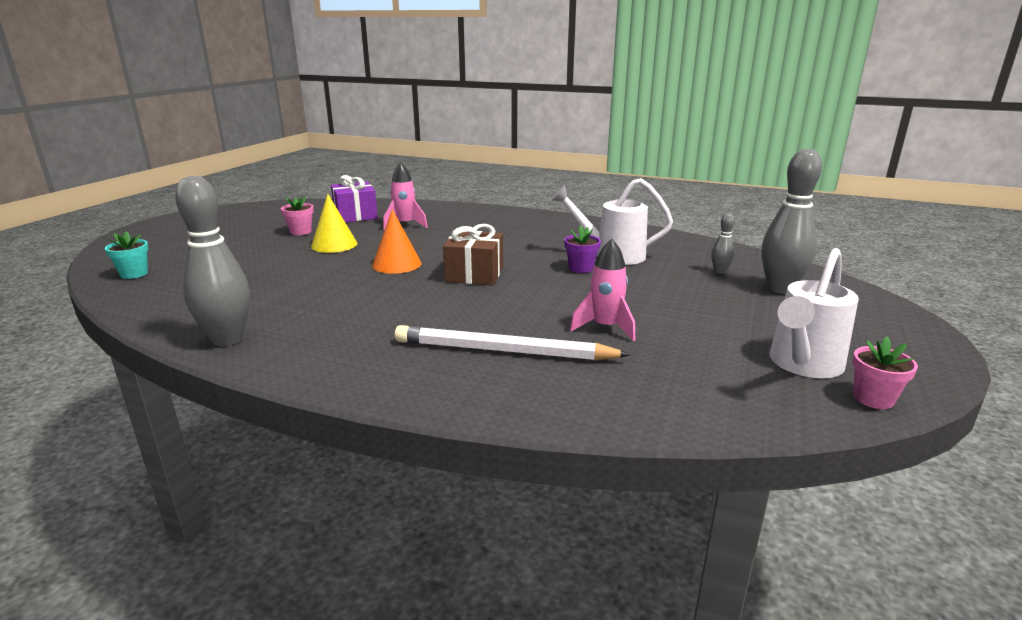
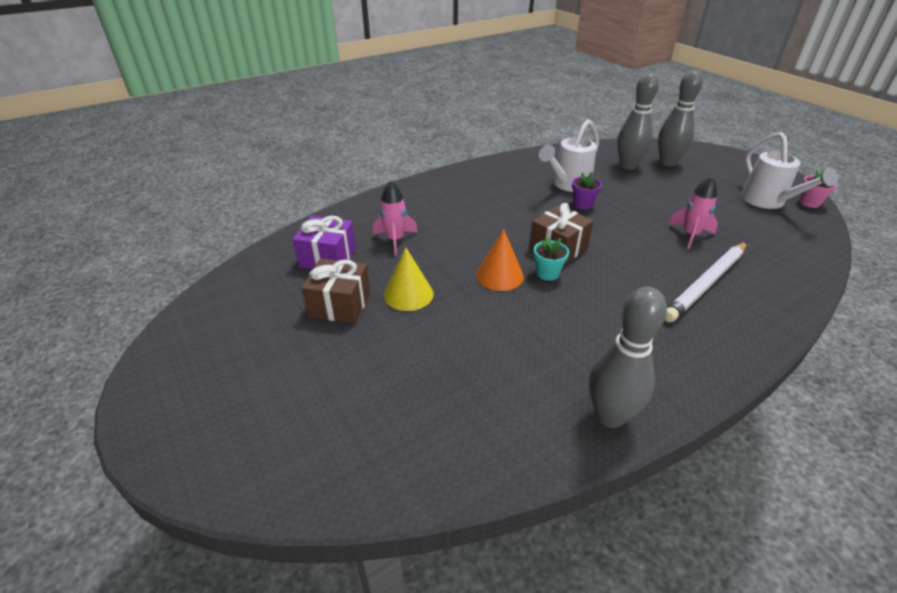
camera: 55 degrees left, 15 degrees up
(134, 274) = (352, 465): turquoise flower pot -> turquoise flower pot (547, 273)
(300, 232) = (340, 304): pink flower pot -> brown gift
(719, 271) = (628, 166): grey bowling pin -> grey bowling pin, size x2.14

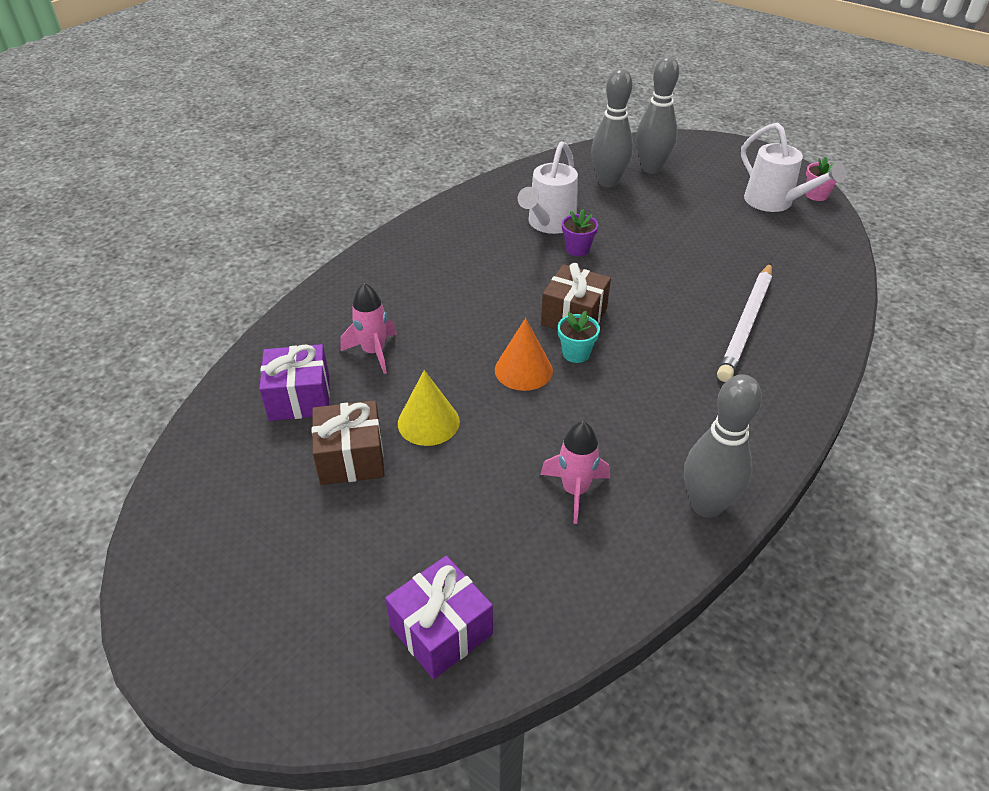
camera: 20 degrees left, 5 degrees up
(334, 448) = (441, 630): none -> purple gift
(690, 235) = (709, 265): pink rocket -> pink rocket (575, 490)

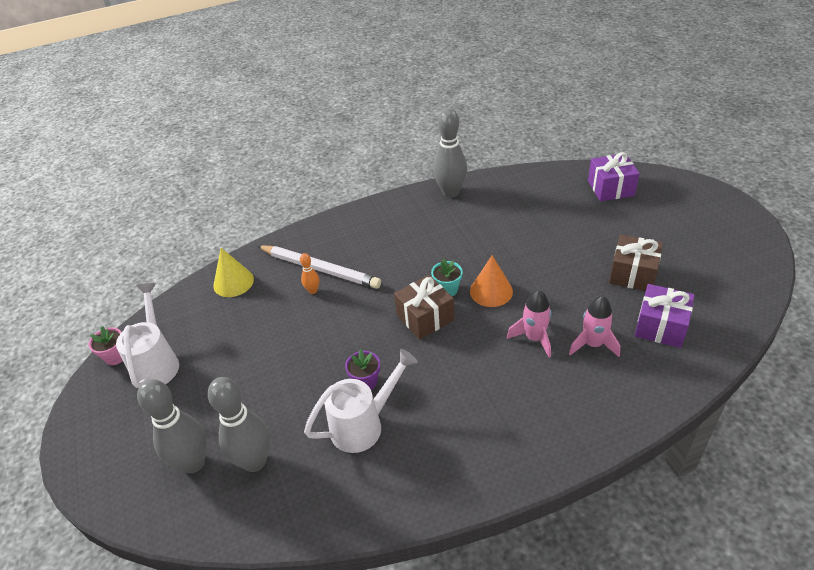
camera: 145 degrees left, 0 degrees up
(428, 422) = (574, 279): yellow cone -> yellow cone (233, 282)
(575, 490) = (510, 218): pink rocket -> pink rocket (534, 338)
(722, 300) = (313, 291): none -> orange bowling pin
(746, 324) = (320, 269): white pencil -> white pencil turned 60 degrees clockwise

